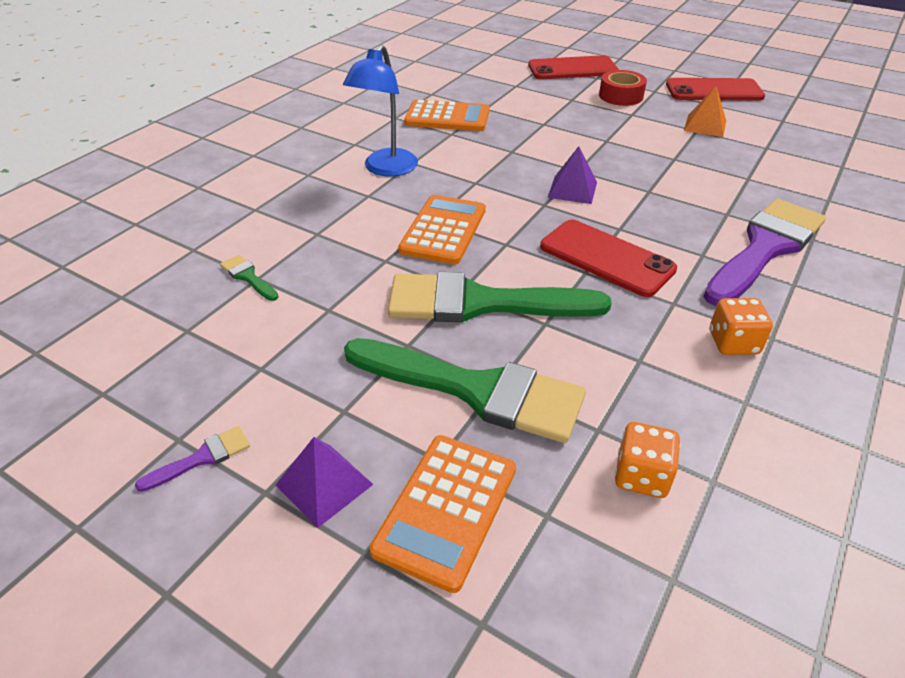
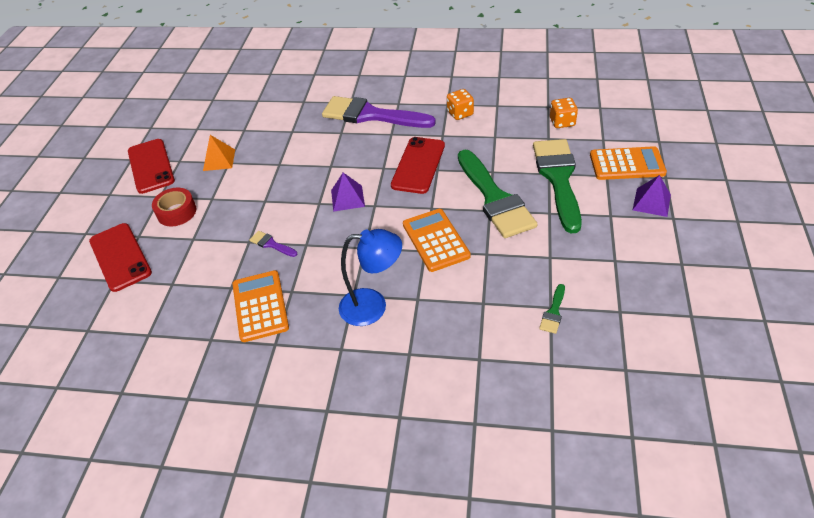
camera: 110 degrees left, 5 degrees up
(202, 458) = (681, 248): purple brush -> purple brush (271, 244)
(443, 230) = (435, 240): orange calculator -> orange calculator turned 75 degrees clockwise

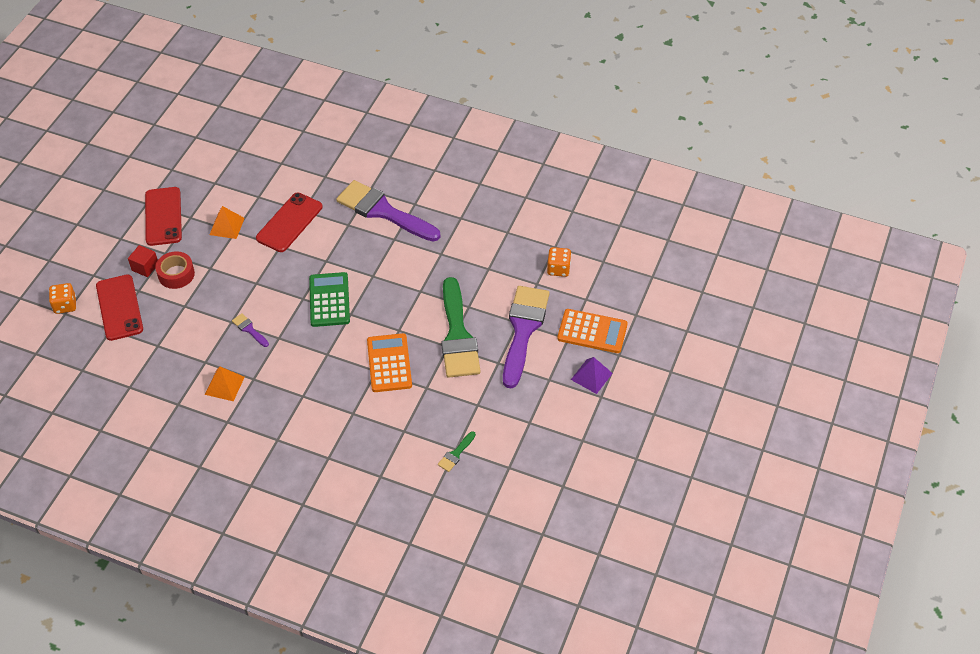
camera: 10 degrees right, 5 degrees up
(141, 213) = (145, 267): none -> red cube
(260, 306) = (224, 385): orange calculator -> orange pyramid
(347, 198) = (329, 300): purple pyramid -> green calculator
(373, 306) = (315, 410): blue lamp -> none
(418, 165) = (405, 281): red phone -> red phone (289, 222)
(460, 113) = (468, 232): orange dice -> orange dice (65, 305)
(558, 178) = (523, 330): green brush -> purple brush

